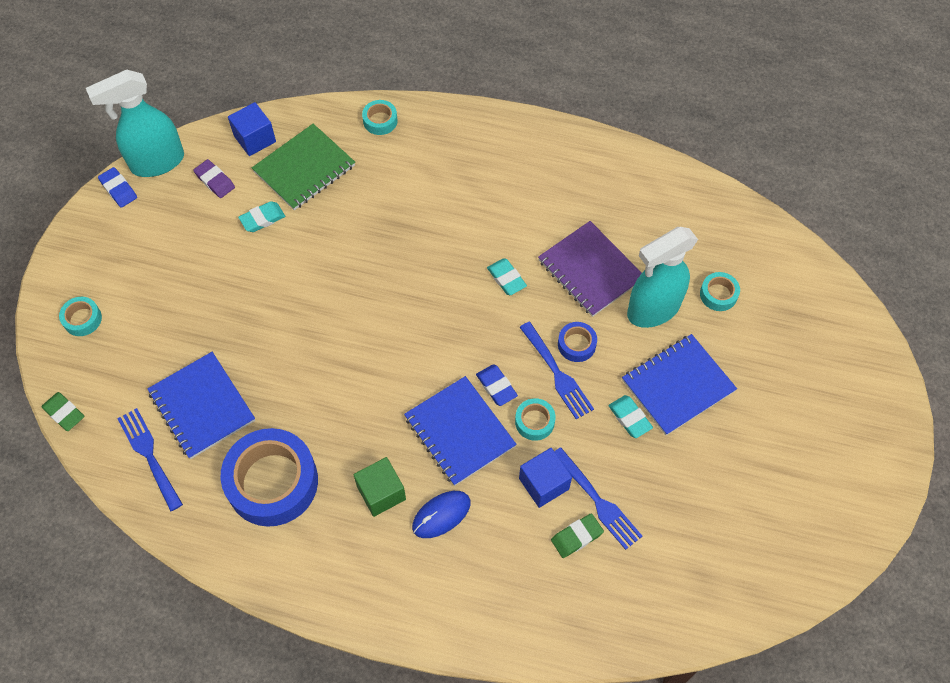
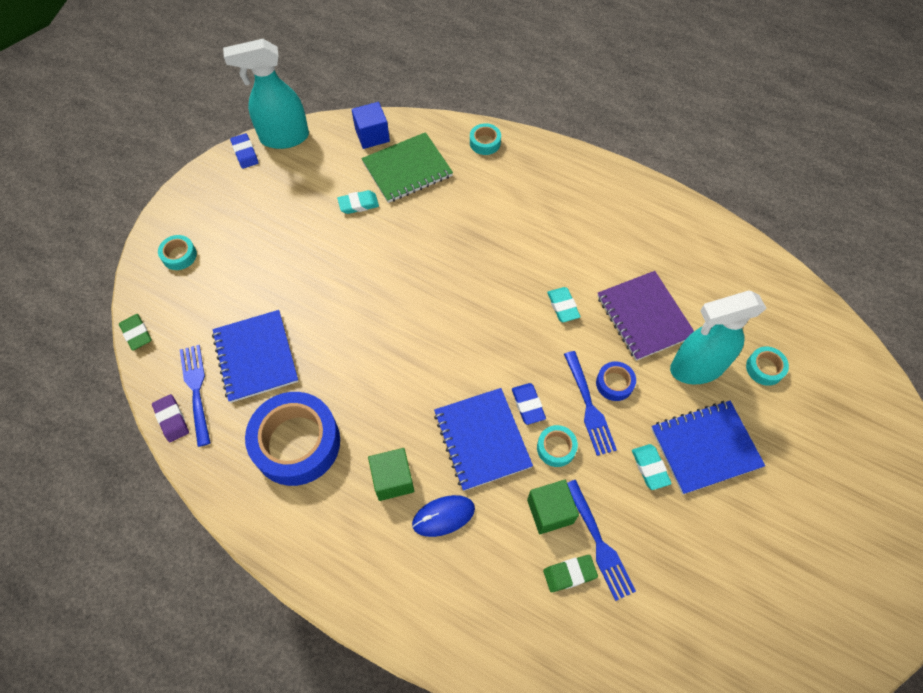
camera: 15 degrees right, 0 degrees up
(215, 181) = (327, 163): purple eraser -> purple eraser (172, 419)
(544, 484) = (550, 511): blue cube -> green cube

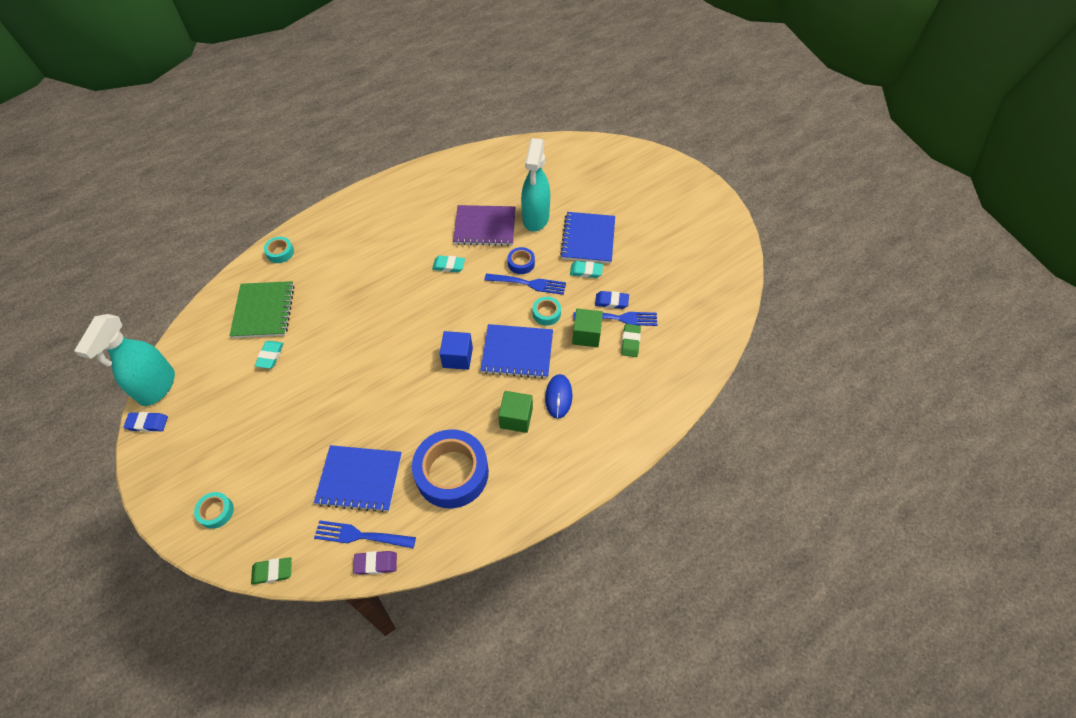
camera: 65 degrees left, 5 degrees down
(372, 135) = (210, 322): blue cube -> blue cube (457, 357)
(528, 405) = (508, 316): blue eraser -> blue eraser (611, 301)
(764, 368) = (555, 188): turquoise tape -> none

